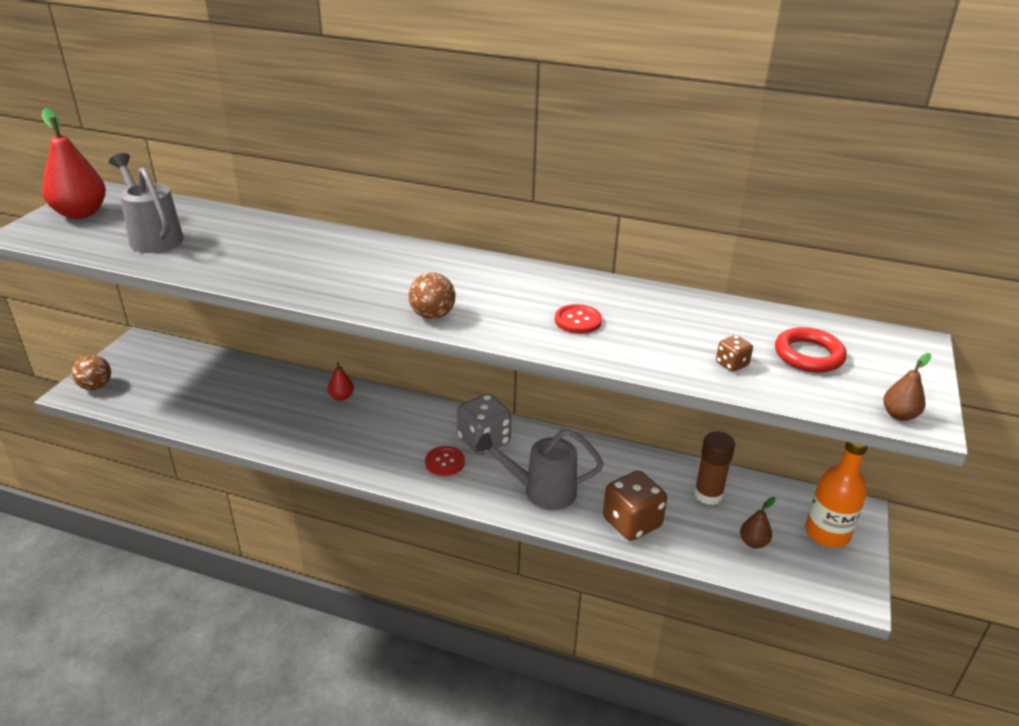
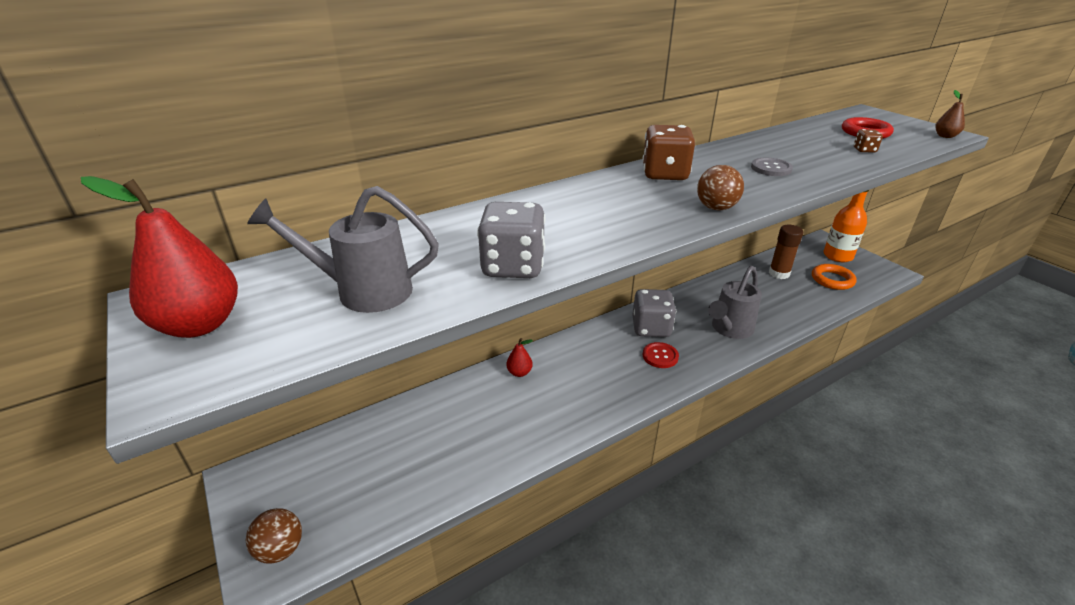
camera: 50 degrees left, 0 degrees up
(231, 269) = (513, 267): none -> grey dice
(578, 320) = (771, 168): red button -> grey button
(632, 523) = (787, 310): brown dice -> brown dice (664, 174)
(753, 542) = (832, 280): brown pear -> orange ring

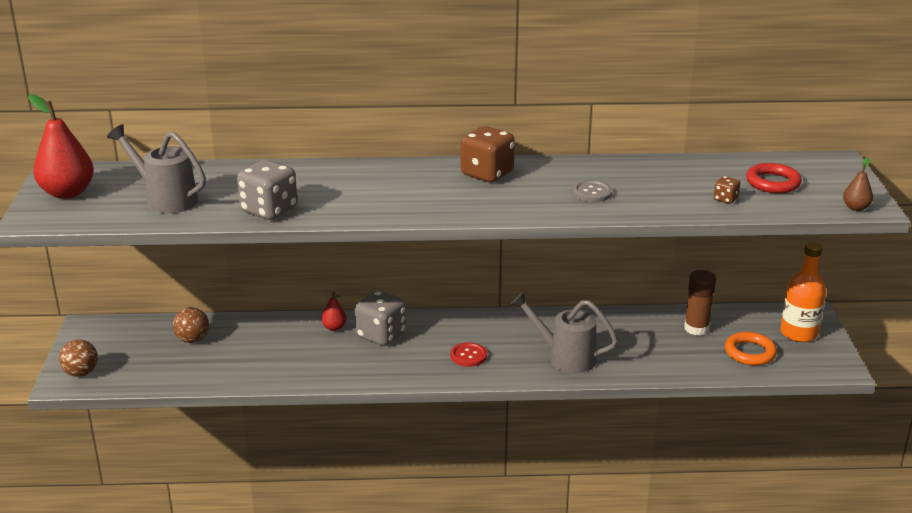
camera: 30 degrees right, 5 degrees down
(651, 328) = (489, 332): grey dice -> grey dice (381, 335)
(716, 208) = (477, 211): brown ball -> brown ball (193, 339)
(729, 329) = (565, 357): grey watering can -> grey watering can turned 45 degrees clockwise

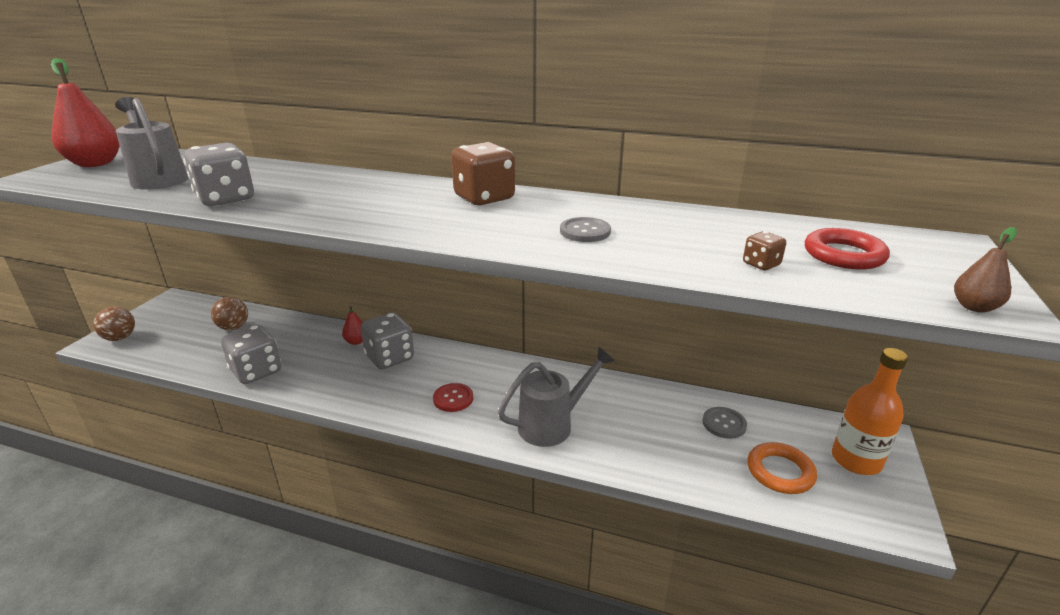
camera: 20 degrees right, 0 degrees up
(265, 372) = (256, 371): none -> grey dice
(565, 357) = (552, 425): grey watering can -> grey watering can turned 105 degrees clockwise
(696, 328) = (724, 424): brown glue stick -> grey button

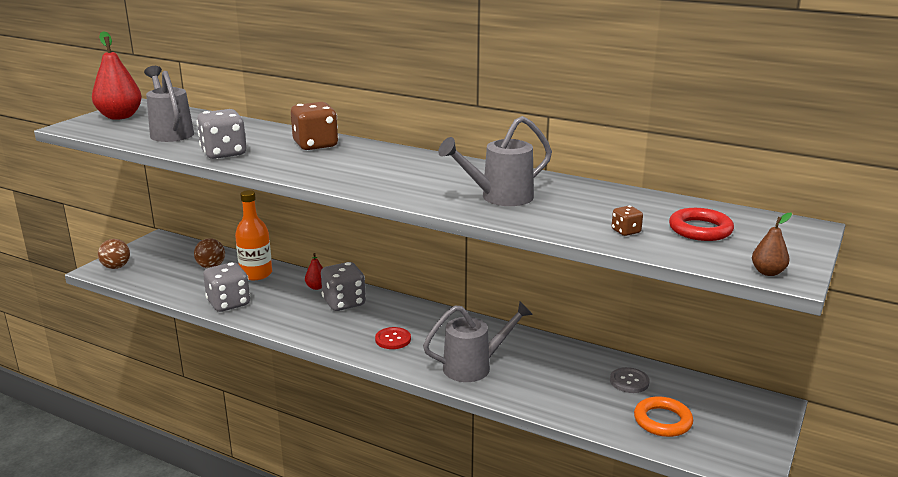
camera: 10 degrees right, 5 degrees down
(484, 198) = (430, 165): brown dice -> brown dice (315, 145)
(585, 231) = (500, 197): grey button -> grey watering can
(856, 460) = (737, 420): orange bottle -> orange bottle (256, 274)

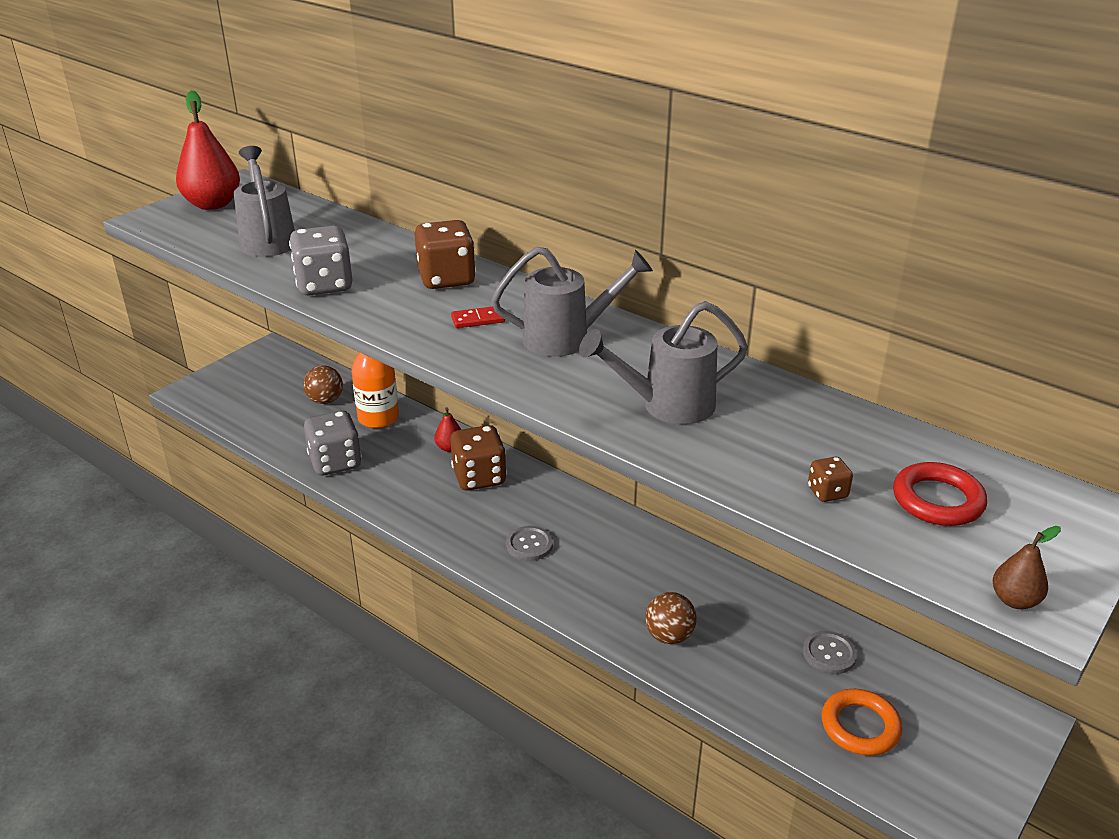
camera: 10 degrees right, 10 degrees up
(116, 267) = (211, 389): brown ball -> brown ball (669, 636)
(344, 303) = (479, 477): grey dice -> brown dice
(347, 164) = (478, 319): none -> red domino
(393, 339) = (529, 545): red button -> grey button
(474, 367) = (625, 603): grey watering can -> grey watering can (566, 338)

